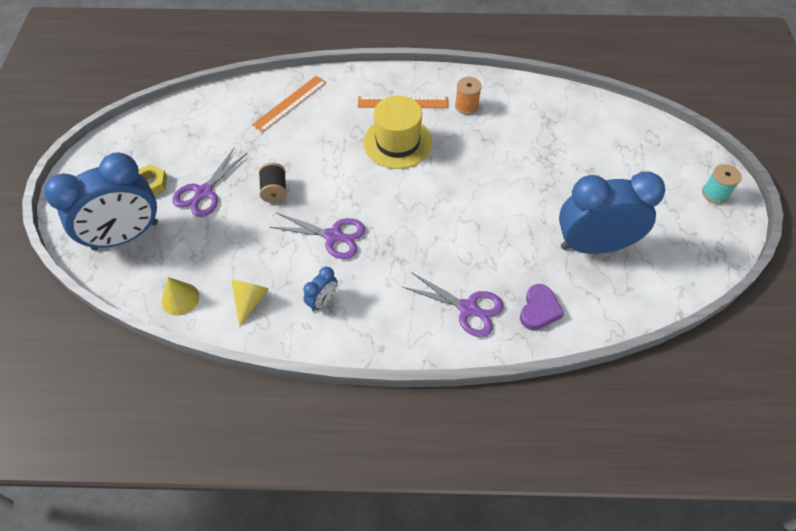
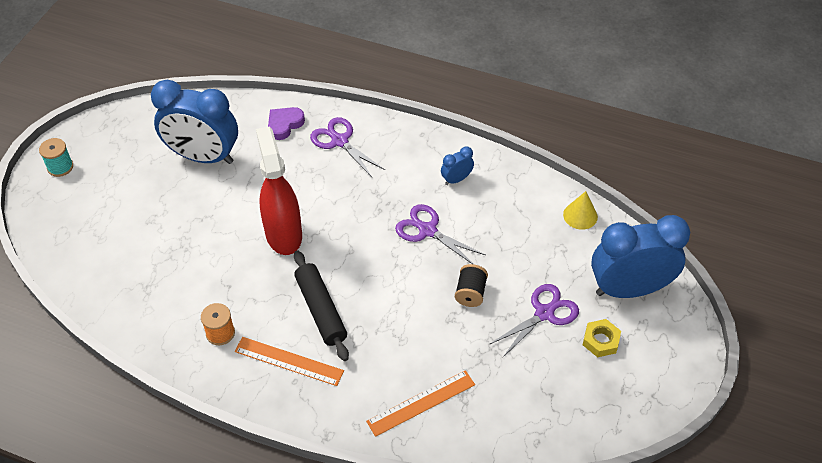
camera: 160 degrees left, 5 degrees down
(250, 301) = (519, 197): yellow cone -> none
(397, 142) = (320, 310): yellow hat -> black rolling pin
(465, 193) = (283, 234): none -> red spray bottle

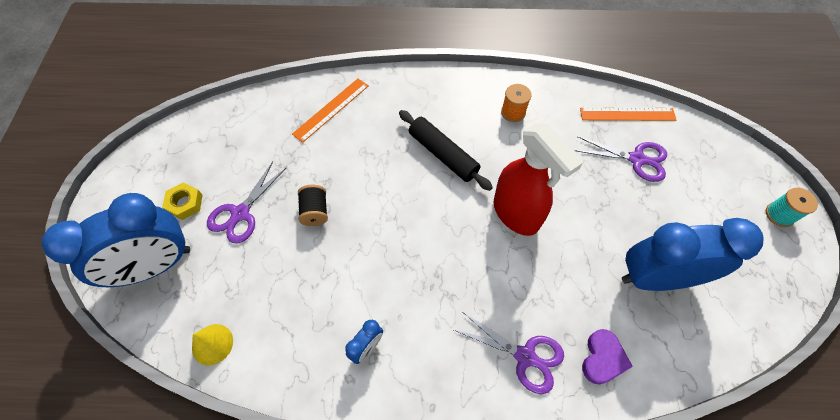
camera: 160 degrees right, 10 degrees up
(288, 361) = (447, 108): orange ruler -> orange ruler (627, 114)
(427, 230) = (377, 266): purple scissors -> purple scissors (636, 159)

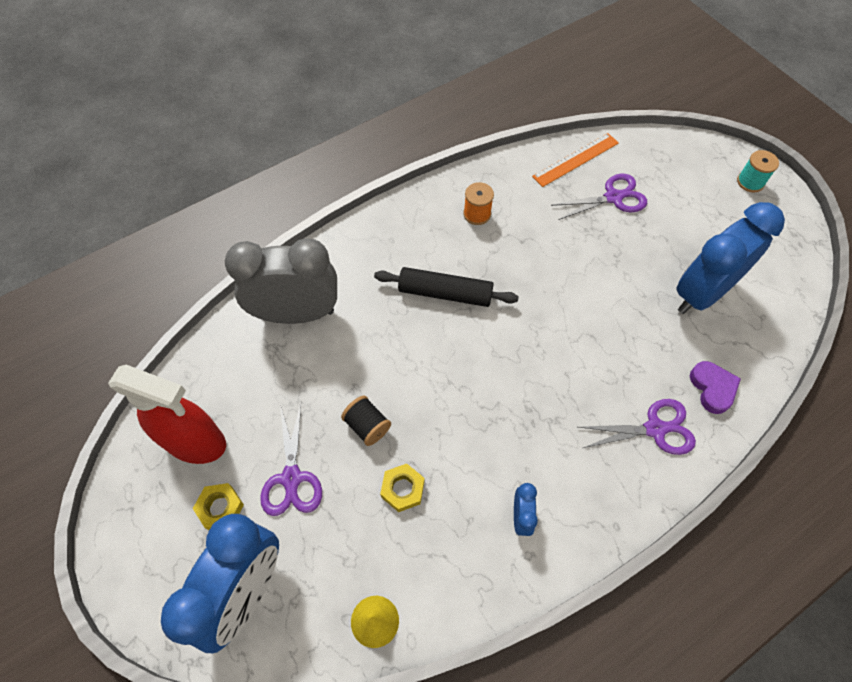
camera: 35 degrees left, 0 degrees up
(302, 269) = (402, 489): none -> yellow nut
(331, 109) = (296, 313): orange ruler -> grey clock
(516, 214) = (553, 309): red spray bottle -> red spray bottle (196, 442)

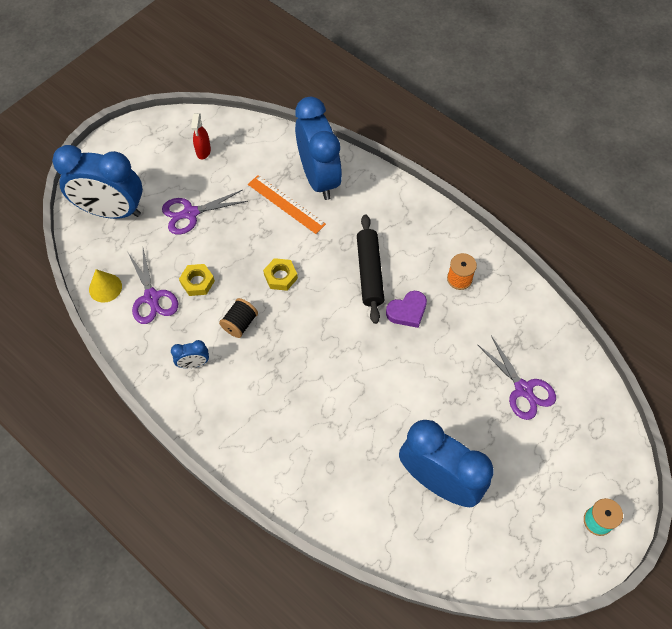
camera: 75 degrees right, 0 degrees up
(196, 442) = (203, 151): red spray bottle -> red spray bottle, size x0.47
(220, 508) = (161, 180): yellow nut -> yellow nut (280, 276)
(296, 313) = (319, 178): grey clock -> blue clock
(367, 426) = (240, 248): black spool -> black spool (240, 323)
(575, 159) = (557, 349): orange ruler -> orange ruler (286, 204)
(654, 429) = (288, 452): purple scissors -> purple scissors (152, 297)
(712, 388) = (339, 497): purple heart -> purple heart (407, 311)

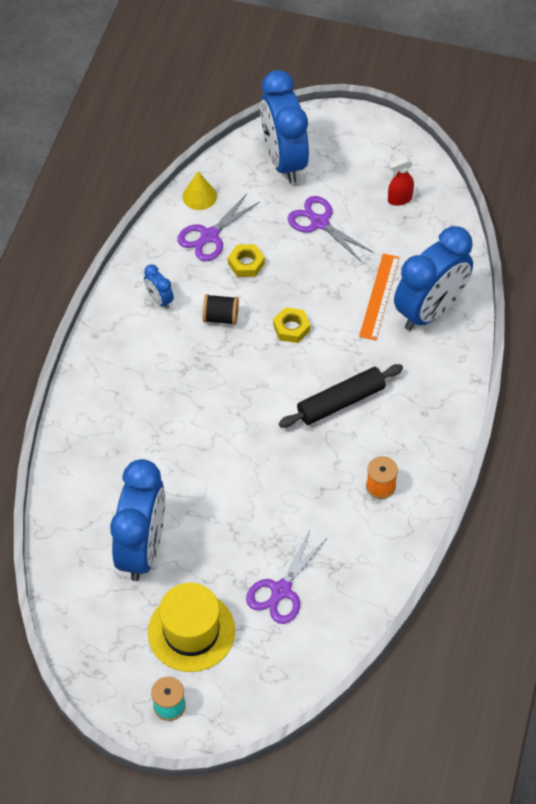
camera: 65 degrees right, 5 degrees down
(407, 311) = (314, 453): purple heart -> none
(534, 474) = (191, 631): none -> yellow hat

